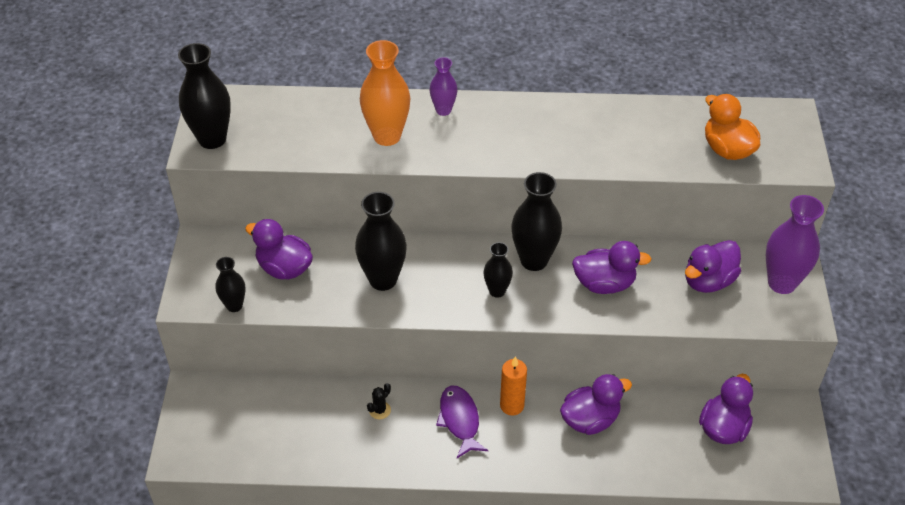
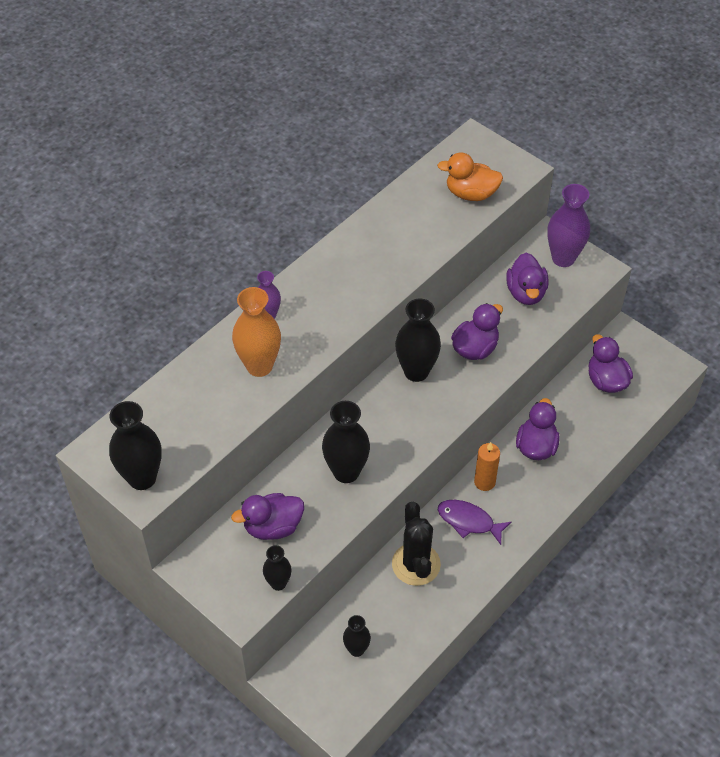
camera: 50 degrees left, 5 degrees up
(380, 410) = (416, 564): black cactus -> black cactus, size x2.43
(497, 291) = (423, 412): black vase -> black vase (356, 649)

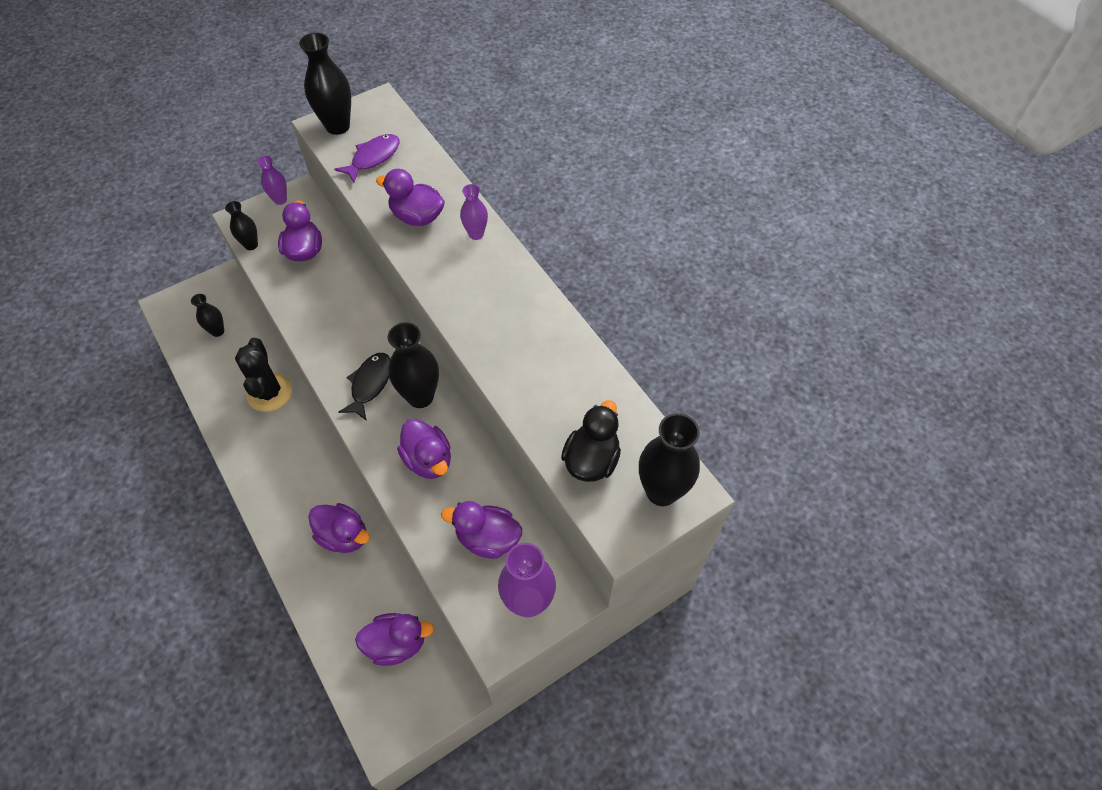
camera: 105 degrees right, 5 degrees up
(203, 581) = (280, 200): none -> purple vase
(259, 366) = (417, 217): orange vase -> purple duck
(346, 472) = (332, 312): black vase -> black vase (661, 491)
(416, 564) = (269, 392): black cactus -> black cactus turned 75 degrees clockwise
(417, 413) = (370, 384): none -> black fish
(469, 521) = (290, 447): purple fish -> purple fish (373, 158)
(471, 193) = (591, 460): orange duck -> black duck
(484, 482) = (325, 473): orange candle -> none

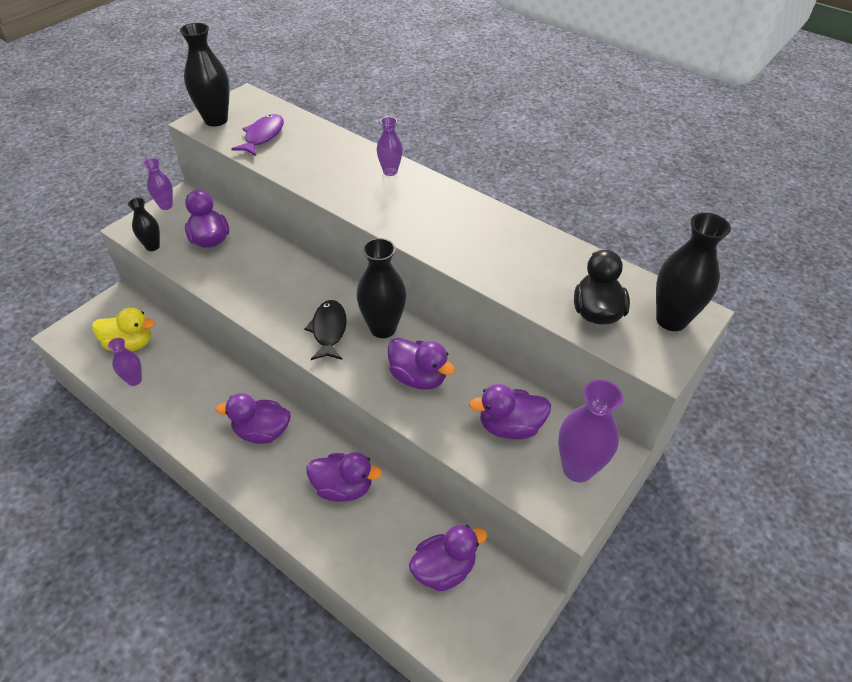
camera: 20 degrees left, 10 degrees down
(208, 370) = (134, 380): none -> purple vase
(217, 331) = (130, 344): black vase -> yellow duck
(269, 392) = (208, 383): black cactus -> none
(417, 217) = (328, 170): purple duck -> purple duck (262, 432)

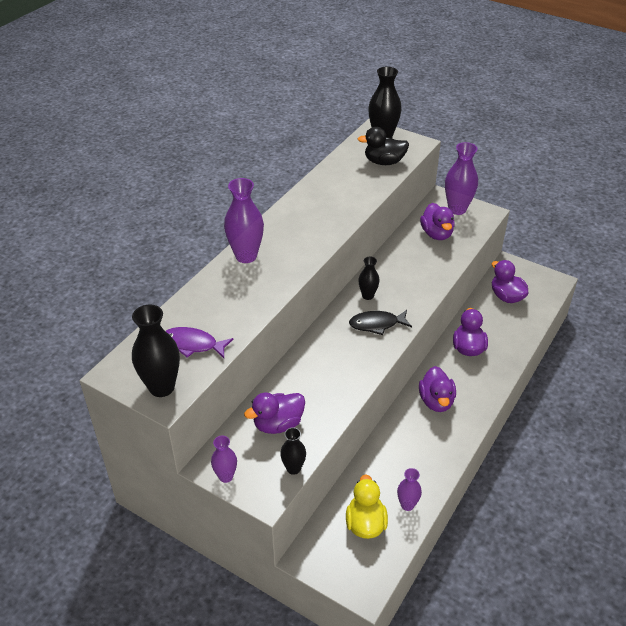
camera: 95 degrees left, 5 degrees down
(383, 328) = (367, 296): black vase -> black vase, size x0.57
(390, 171) = (246, 256): purple vase -> purple vase, size x1.75
(418, 377) = (409, 274): purple duck -> none

